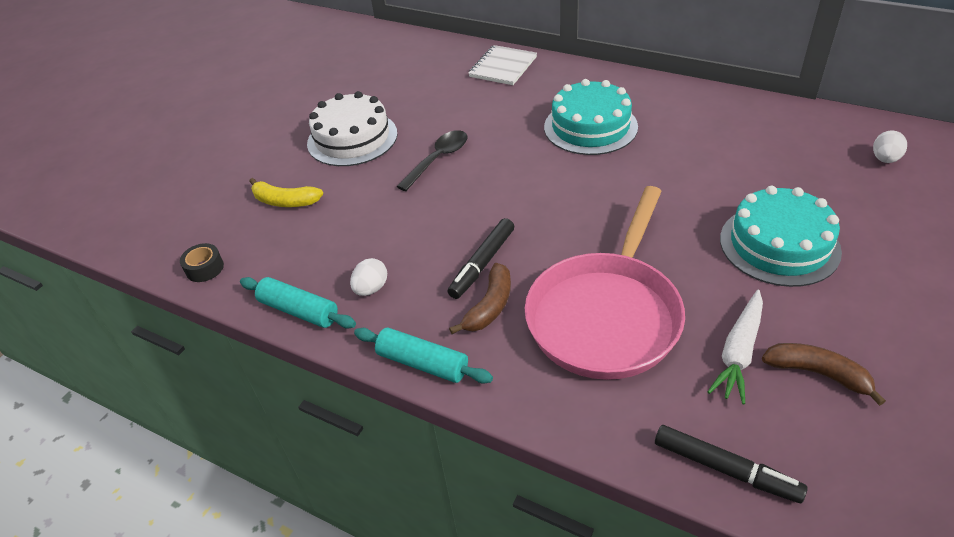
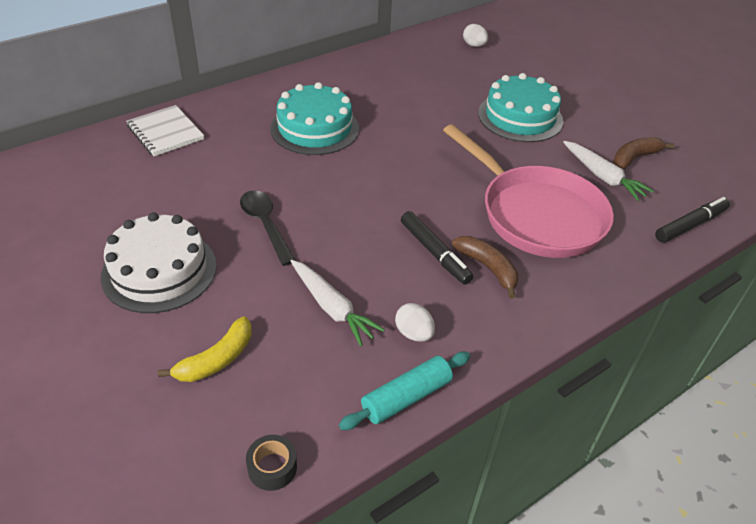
camera: 70 degrees left, 0 degrees up
(370, 232) = (332, 307): none -> white carrot
(423, 363) = (528, 331): turquoise rolling pin -> none

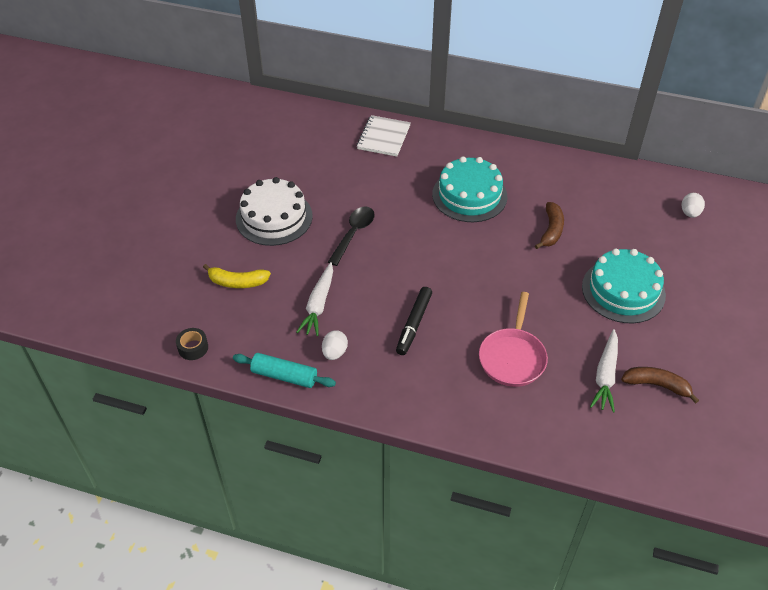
camera: 55 degrees right, 5 degrees up
(488, 268) = (428, 358): brown banana -> brown banana (551, 230)
(536, 214) = (512, 357): pink pan -> pink pan, size x0.62
(690, 225) = (607, 456): black marker -> none

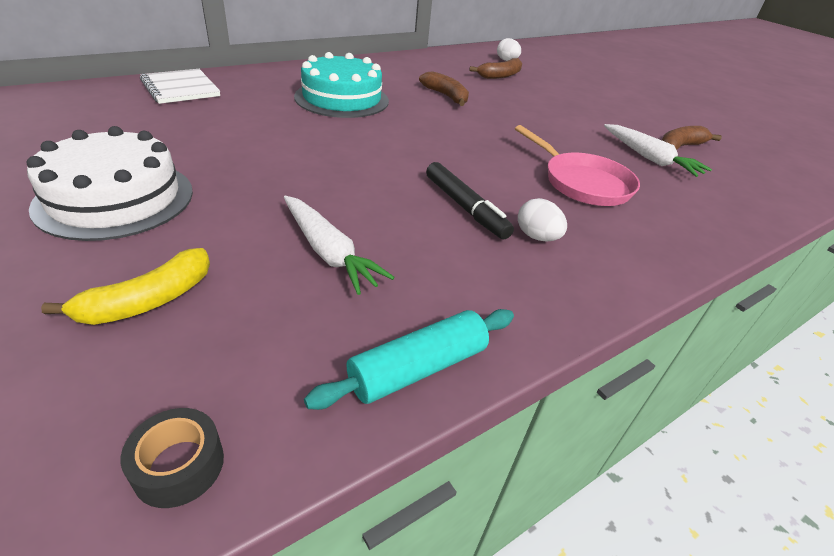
camera: 55 degrees left, 10 degrees down
(334, 352) = (434, 288): white egg -> white egg (537, 237)
(353, 234) = (265, 167): black spoon -> none
(623, 291) = (555, 108): turquoise cake -> none
(643, 230) = (500, 76): none -> brown banana

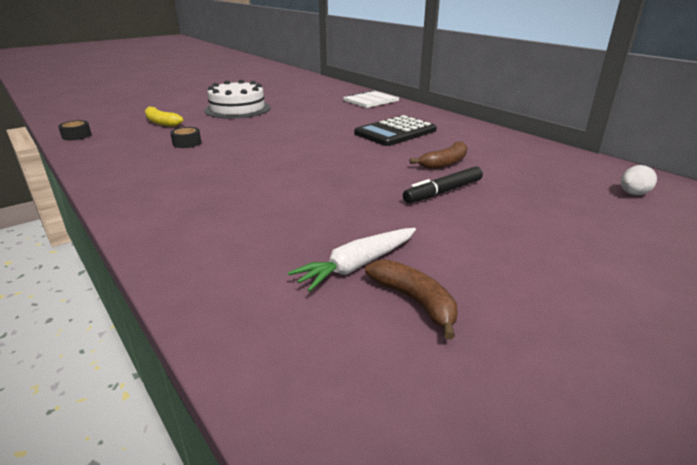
camera: 90 degrees right, 10 degrees down
(328, 252) = (187, 143): white carrot -> black tape
(342, 98) = (395, 132): turquoise cake -> black calculator
(418, 368) = (93, 162): turquoise rolling pin -> none
(465, 207) = (231, 171): black marker -> black marker (443, 192)
(500, 76) = (555, 188): brown banana -> none
(537, 237) = (191, 191): white egg -> none
(582, 183) = (278, 215): pink pan -> none

